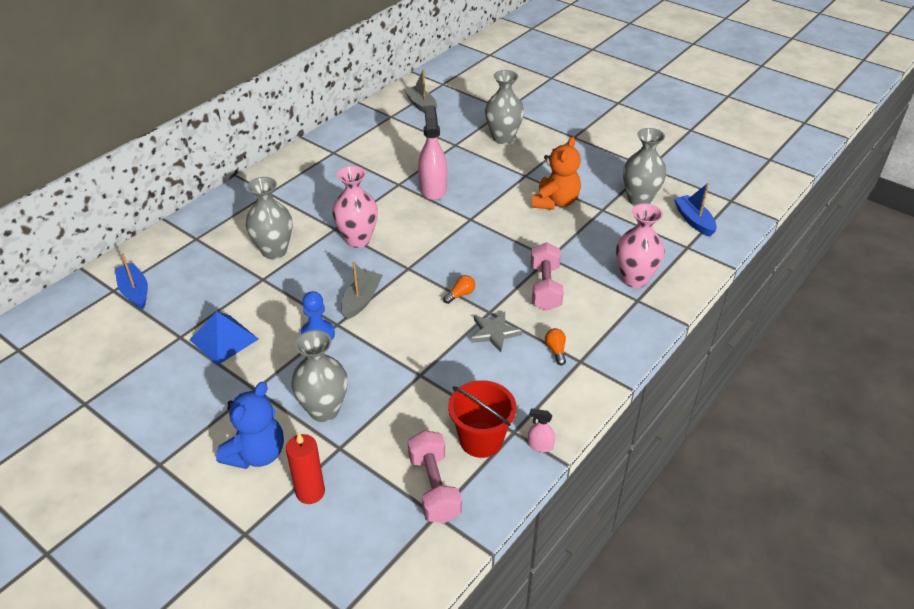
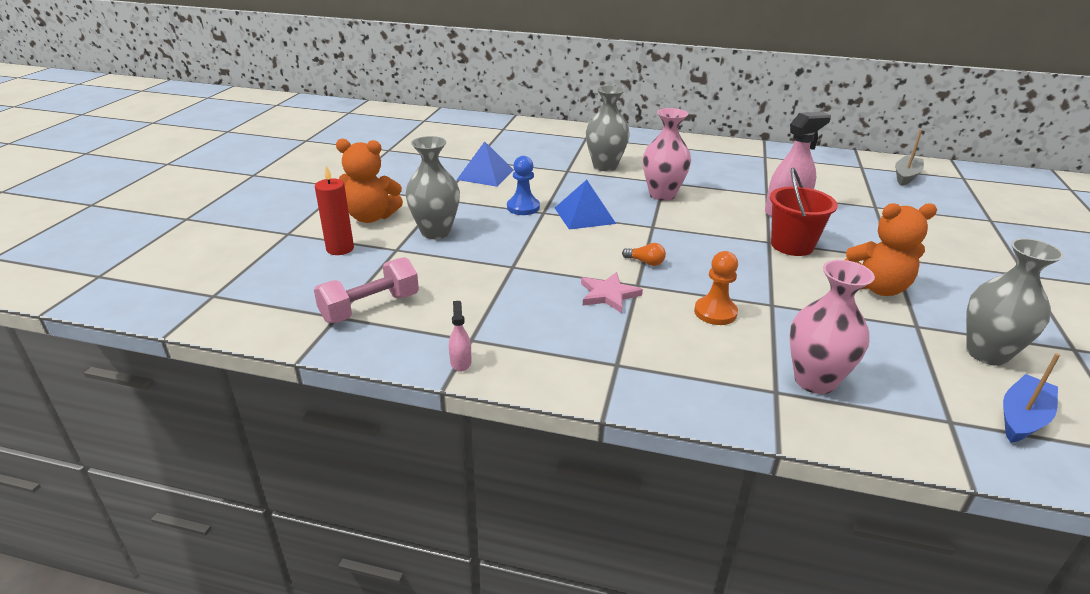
camera: 65 degrees right, 10 degrees down
(135, 292) = (508, 135): blue boat -> none
(256, 454) = (371, 217): blue teddy bear -> orange teddy bear
(361, 300) = (584, 215): grey boat -> blue pyramid
(481, 440) = (447, 321): red bucket -> red bucket (792, 245)
(494, 332) = (608, 294): grey star -> pink star
(503, 138) = (935, 230): grey vase -> none
(545, 288) = (715, 312): pink dumbbell -> orange pawn
(556, 350) = (618, 342): orange light bulb -> none

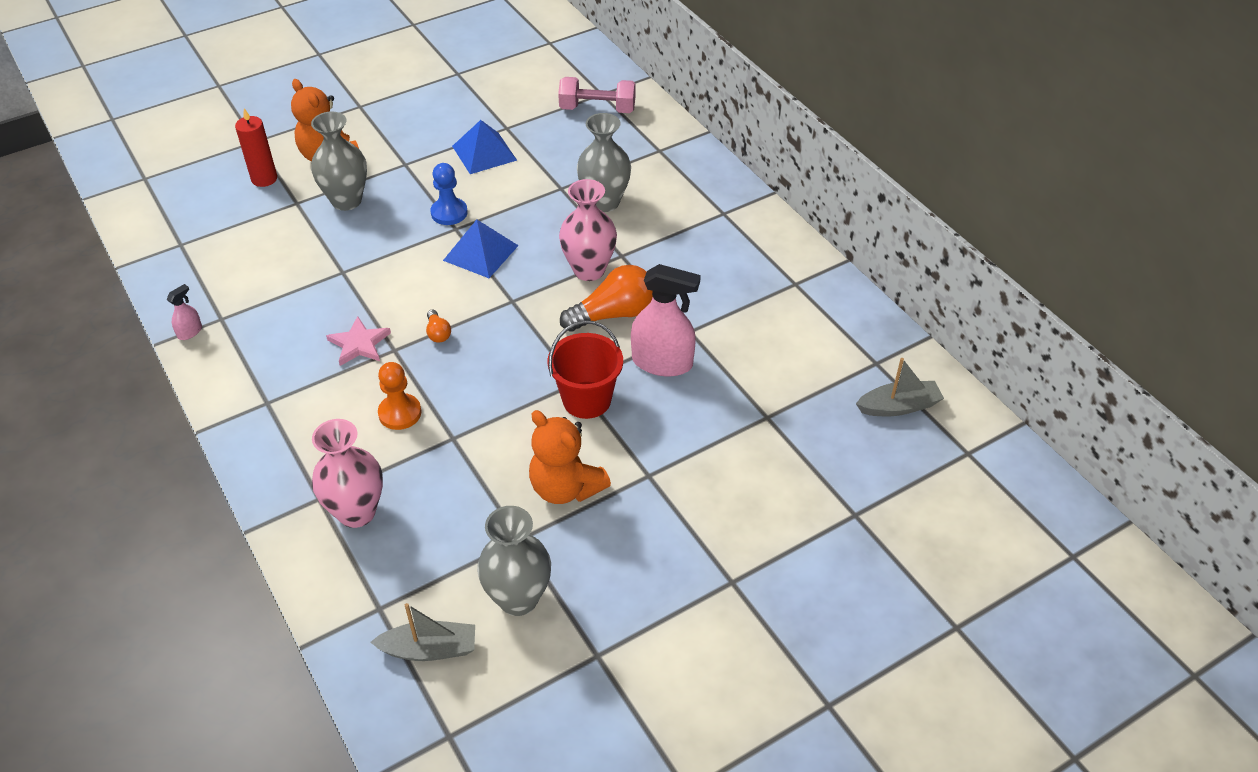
camera: 45 degrees right, 15 degrees up
(370, 308) = (207, 249): pink dumbbell -> pink dumbbell (597, 109)
(717, 205) = (613, 314): none -> orange light bulb
(1022, 418) = (429, 649): blue boat -> grey boat

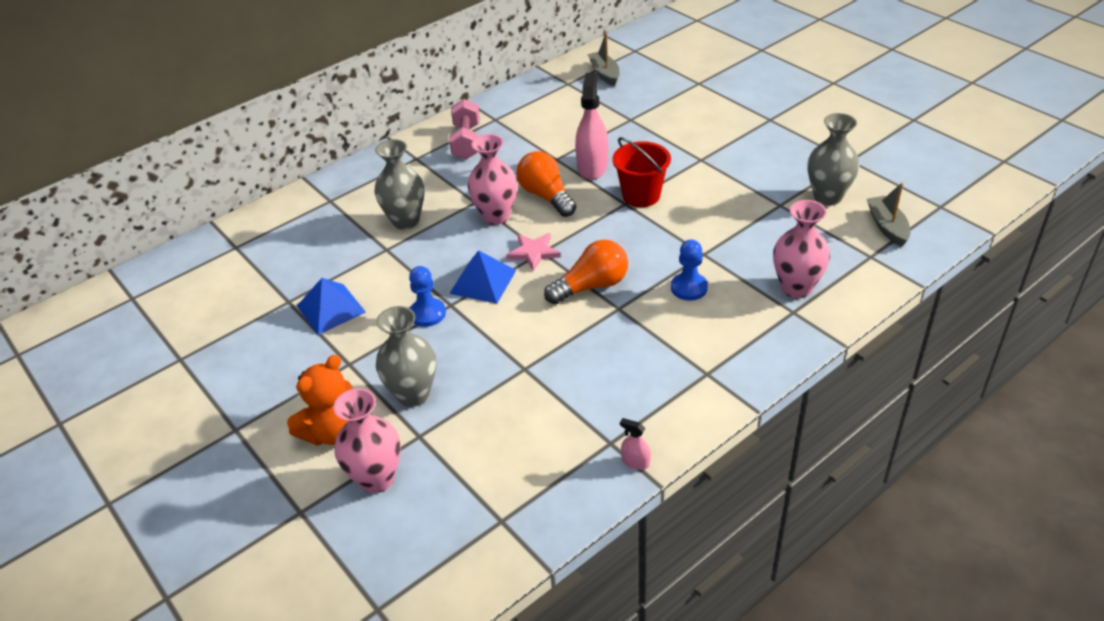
camera: 95 degrees left, 5 degrees down
(264, 179) = (377, 478): red candle -> pink vase
(359, 344) = (617, 332): pink star -> pink star (533, 252)
(400, 413) = (689, 288): orange pawn -> blue pawn
(438, 333) = (591, 286): orange light bulb -> orange light bulb, size x2.15
(565, 488) = (727, 192): orange teddy bear -> none
(597, 109) = (262, 246): pink dumbbell -> pink dumbbell (466, 142)

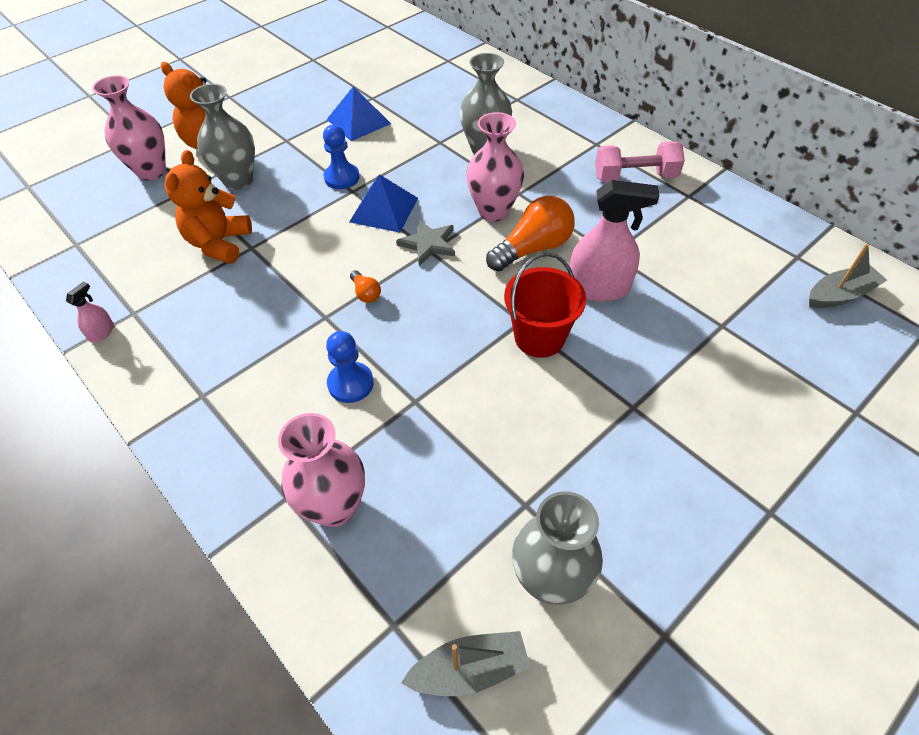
camera: 85 degrees right, 10 degrees up
(516, 394) = (219, 243): none -> orange teddy bear
(533, 252) = (428, 244): pink star -> grey star
(591, 286) = (366, 293): orange light bulb -> orange light bulb, size x0.46

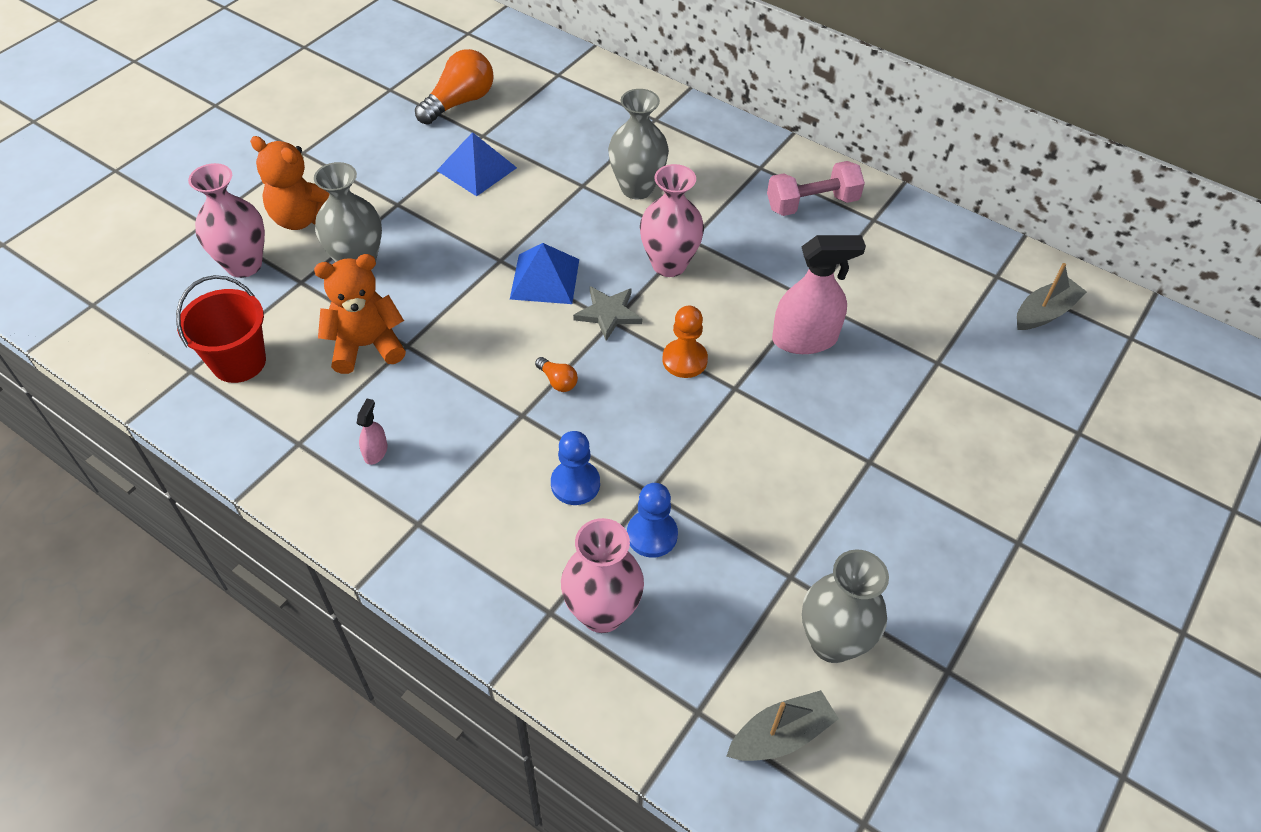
camera: 15 degrees left, 0 degrees up
(101, 332) = (271, 471): pink spray bottle -> pink spray bottle (375, 452)
(219, 243) = (366, 346): orange teddy bear -> orange teddy bear turned 75 degrees clockwise
(342, 178) = (482, 245): blue pawn -> blue pawn (652, 535)
(483, 291) = (684, 360): none -> orange pawn
(533, 248) = (724, 303): orange light bulb -> orange light bulb (459, 102)
(539, 337) = (758, 403): red bucket -> red bucket (239, 362)

